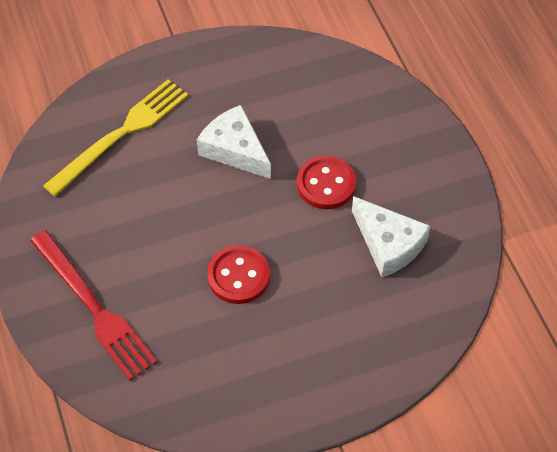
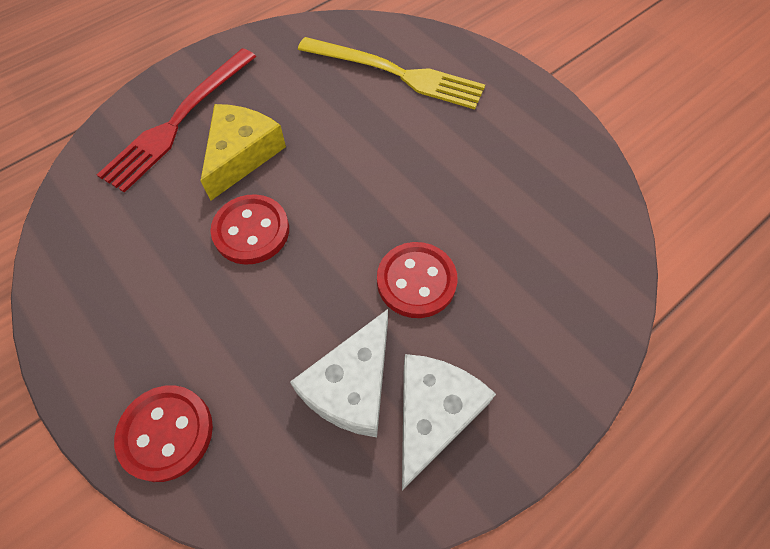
camera: 70 degrees right, 5 degrees up
(157, 267) = (242, 154): none -> yellow cheese
(235, 149) = (423, 173): white cheese -> white cheese (433, 414)
(383, 360) = (166, 433): none -> red button

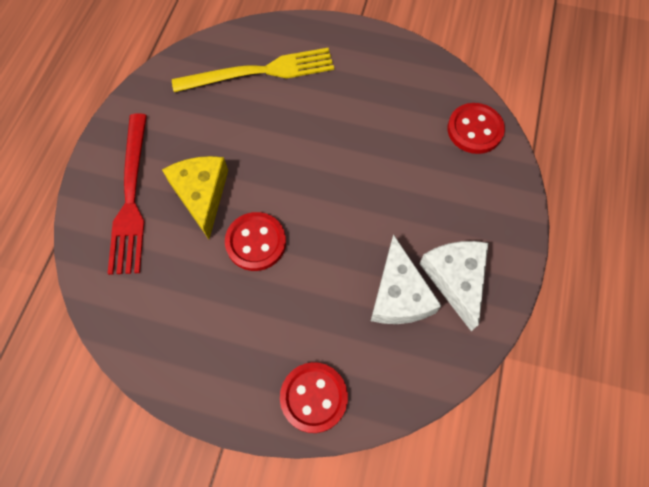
camera: 35 degrees left, 5 degrees up
(416, 281) = (386, 208): red button -> red button (474, 130)

